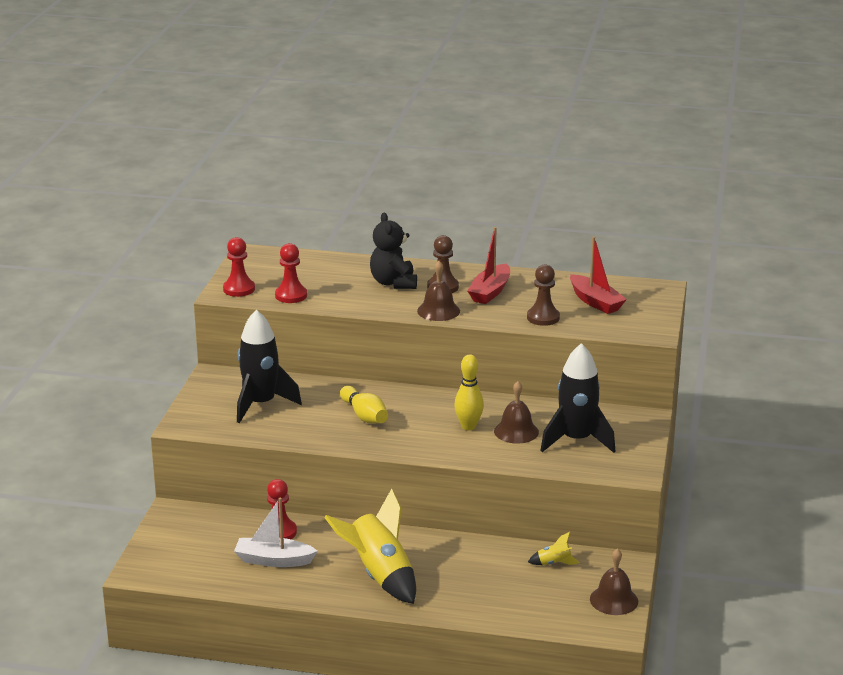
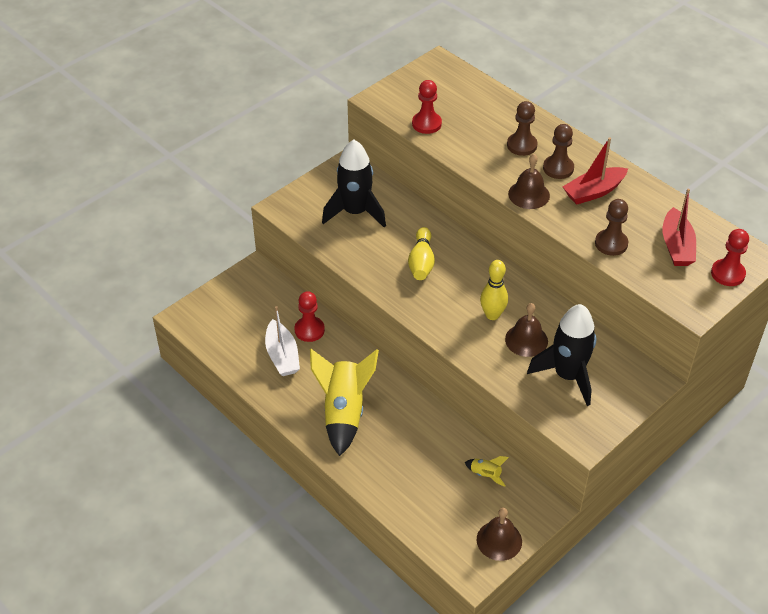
camera: 35 degrees right, 20 degrees up
(239, 289) = (393, 99): red pawn -> red pawn (727, 274)
(274, 560) = (282, 356): white boat -> white boat turned 150 degrees counterclockwise
(393, 283) = (522, 145): black teddy bear -> brown pawn

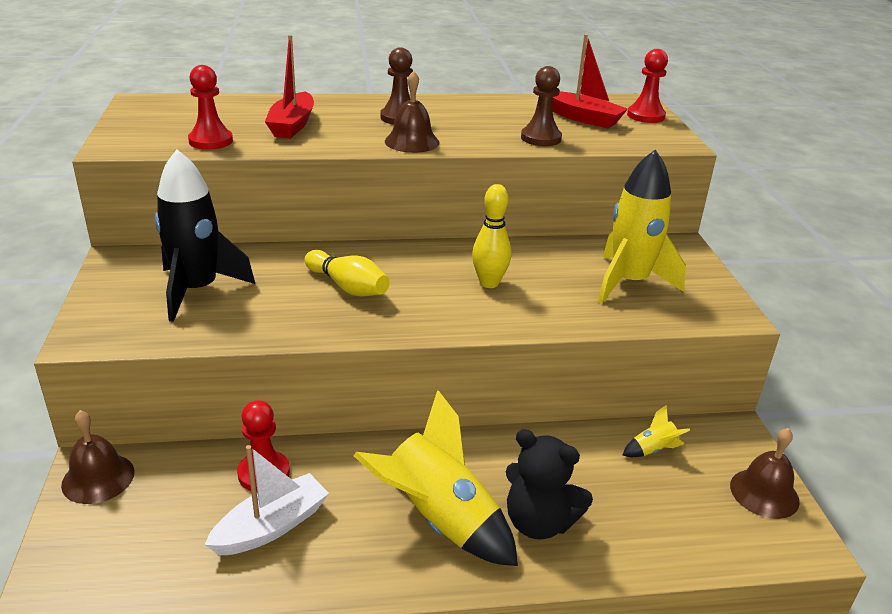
camera: 55 degrees left, 15 degrees down
(282, 356) = (271, 526): white boat -> white boat turned 60 degrees counterclockwise
(379, 451) = (539, 522): none -> black teddy bear
(522, 145) = (337, 118): brown pawn -> none
(526, 340) = (551, 281): brown bell -> brown bell (98, 478)
(568, 376) = (629, 282): black rocket -> yellow rocket
(593, 192) = (458, 118): red boat -> red boat (292, 125)

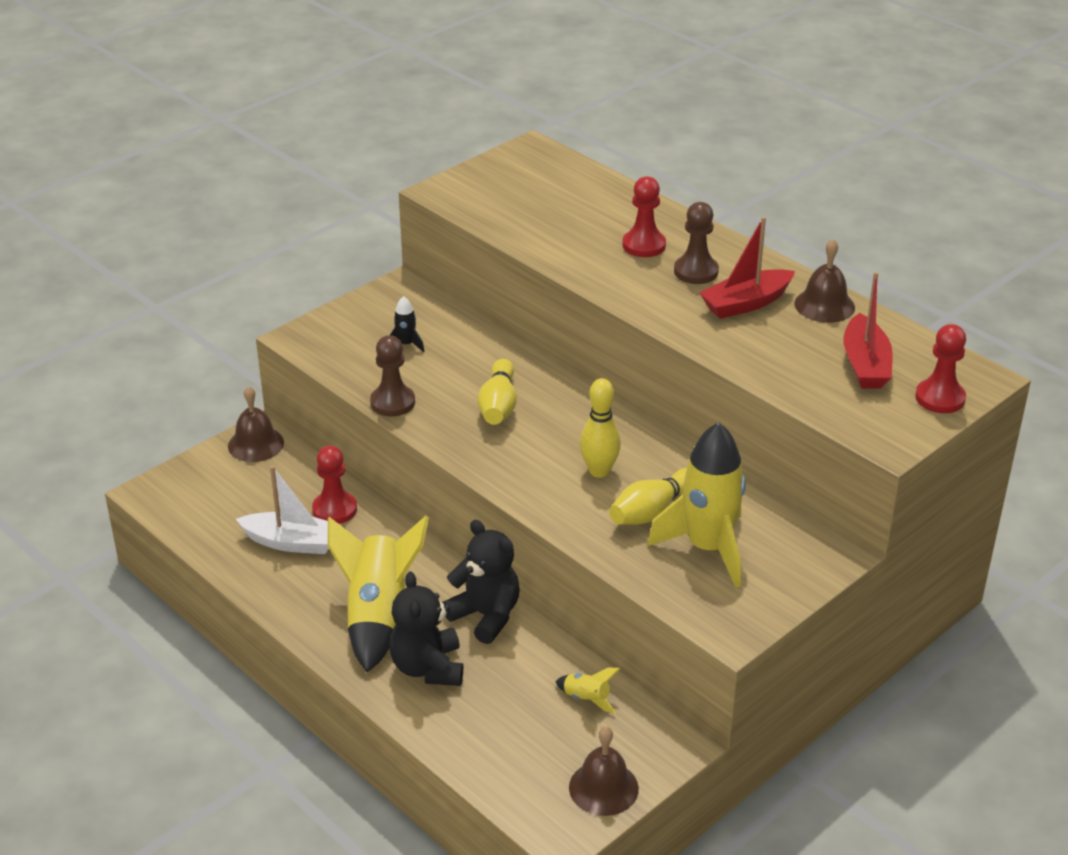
camera: 55 degrees right, 5 degrees up
(197, 290) = (406, 344): black rocket -> black rocket, size x0.42
(211, 141) = (509, 219): red pawn -> red pawn (644, 245)
(292, 125) = (595, 234): red boat -> red boat (746, 303)
(412, 141) = (652, 302): brown bell -> brown bell (824, 305)
(505, 454) = (486, 616): none -> black teddy bear
(541, 138) = (769, 361): brown pawn -> brown pawn (392, 402)
(562, 284) = (652, 510): none -> yellow bowling pin

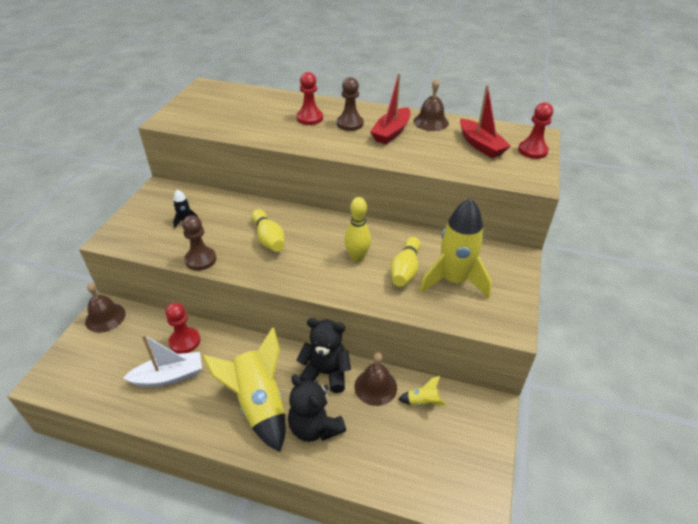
camera: 30 degrees left, 5 degrees up
(603, 788) = (478, 460): brown bell -> brown bell (375, 387)

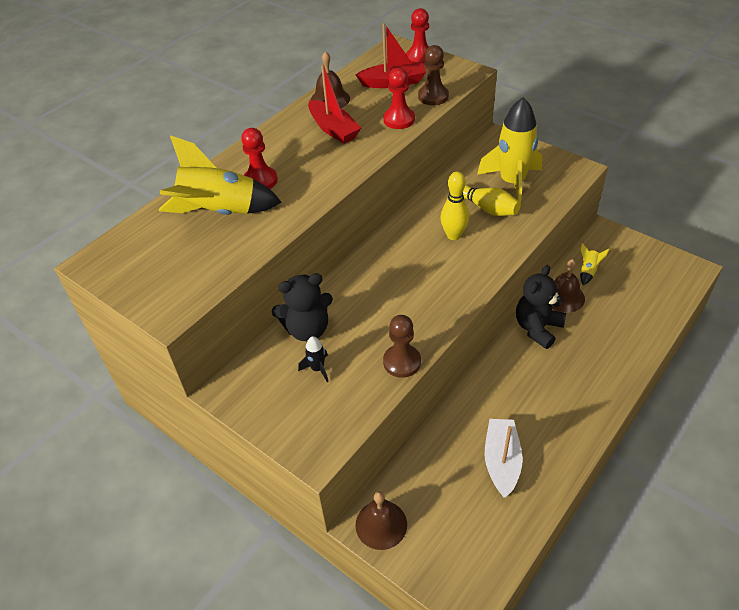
camera: 65 degrees left, 5 degrees up
(185, 341) = (454, 440): red pawn -> red pawn (399, 119)
(258, 404) = (560, 387): yellow rocket -> yellow rocket (219, 212)
(268, 238) = (392, 296): yellow bowling pin -> none
(314, 427) = (597, 350): black teddy bear -> black teddy bear (307, 329)
(350, 124) = (295, 153): brown pawn -> brown pawn (433, 96)

